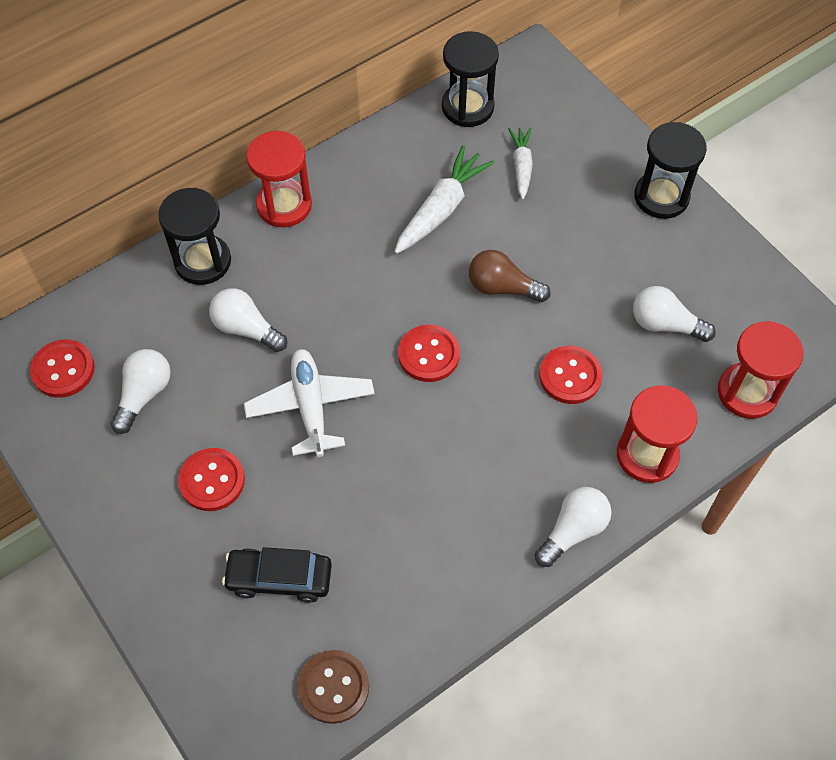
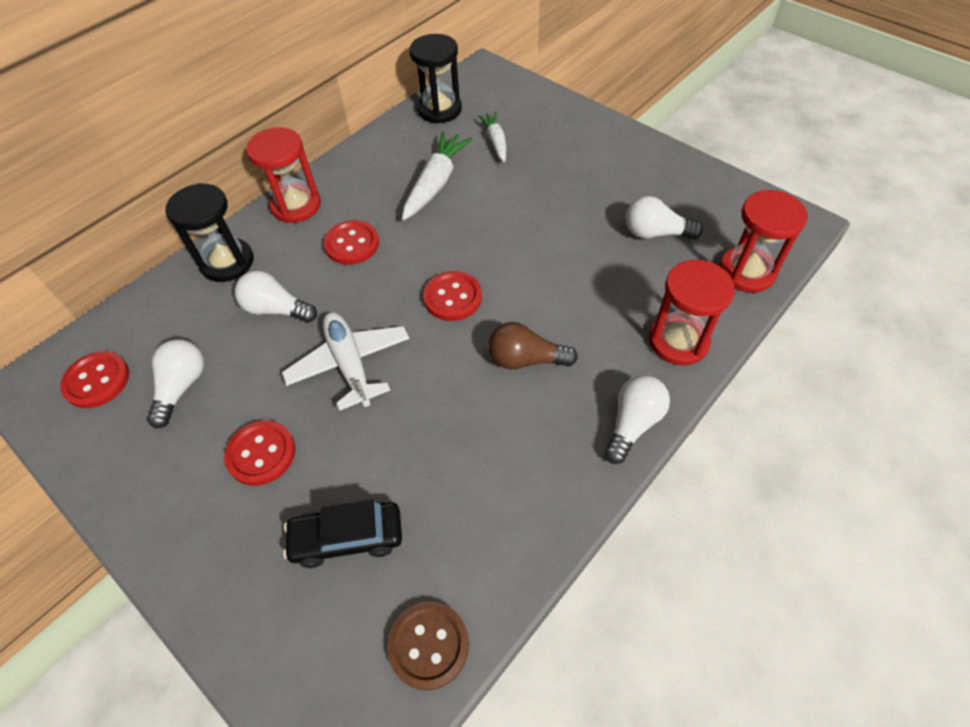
camera: 10 degrees left, 5 degrees down
(502, 287) = (505, 232): brown light bulb -> brown light bulb (526, 359)
(570, 376) = (586, 290): red button -> red button (352, 244)
(661, 197) = (618, 142): black hourglass -> none

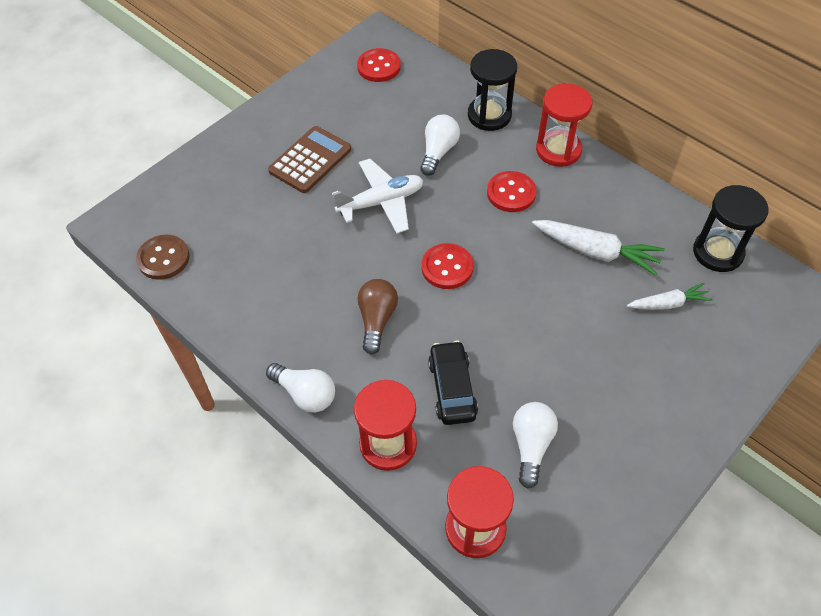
camera: 90 degrees right, 0 degrees up
(182, 387) = (369, 110): white light bulb -> none
(261, 454) = (310, 160): red button -> brown calculator
(347, 538) = (241, 212): black car -> black car (452, 388)

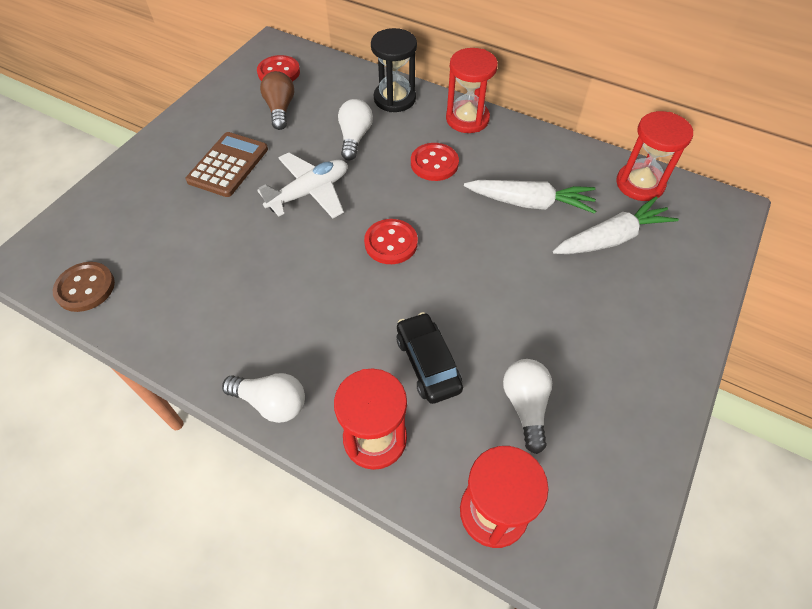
camera: 15 degrees left, 0 degrees up
(377, 320) = (331, 308): brown light bulb -> brown light bulb (280, 109)
(668, 303) = (612, 238): white carrot -> white carrot, size x1.62
(717, 252) = (639, 184): black hourglass -> red hourglass

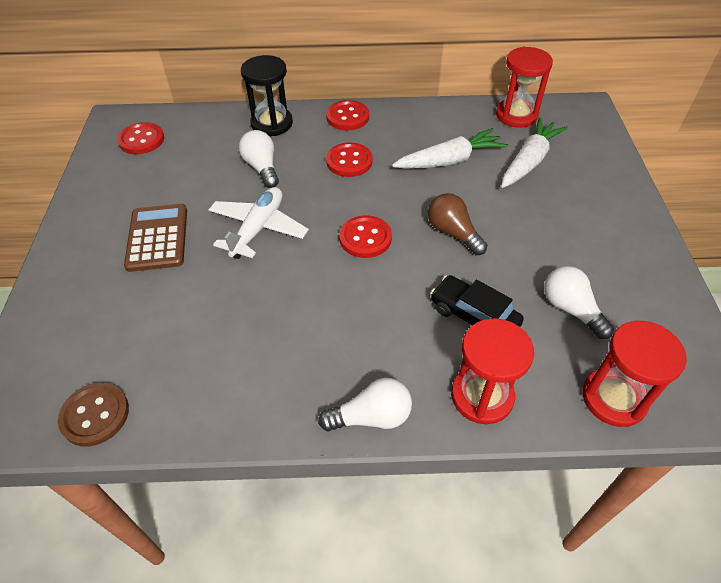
camera: 30 degrees left, 5 degrees down
(280, 109) = (170, 171): brown light bulb -> brown light bulb (453, 233)
(467, 119) = (347, 117): red hourglass -> red button

